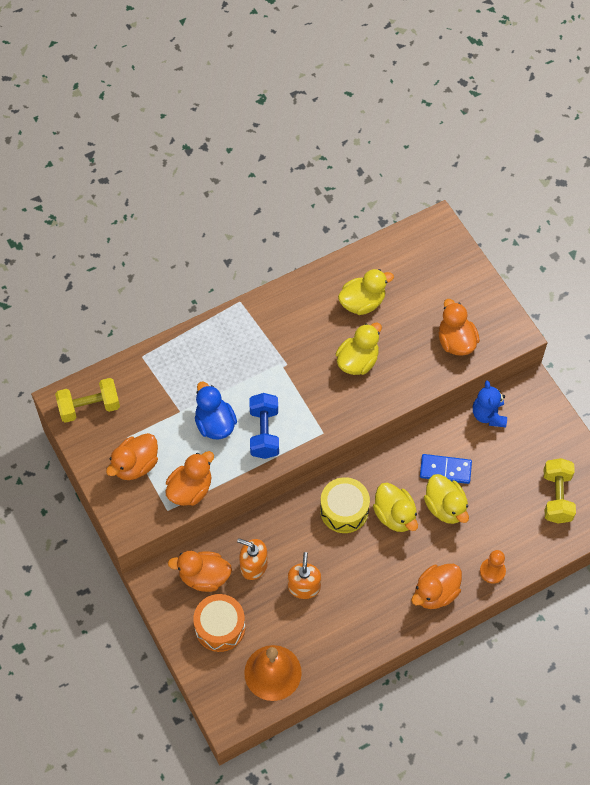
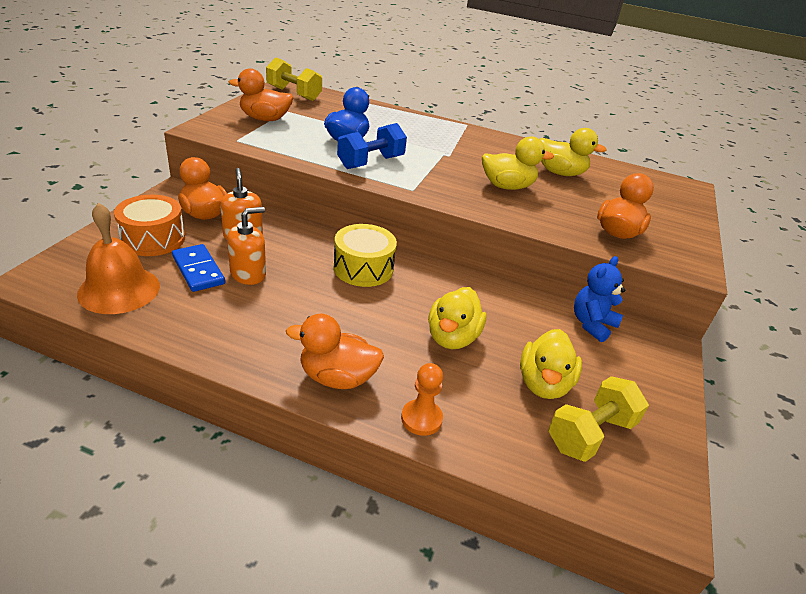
camera: 45 degrees right, 25 degrees down
(190, 489) = (269, 145): orange duck -> none
(395, 515) = (398, 304): yellow duck -> yellow duck (543, 384)
(445, 470) = (492, 319): blue domino -> blue domino (198, 270)

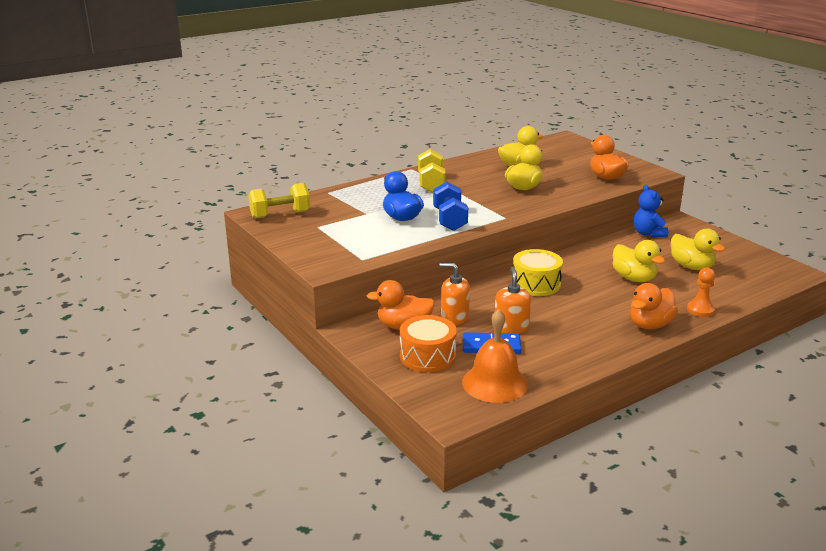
camera: 50 degrees left, 10 degrees down
(265, 119) = (327, 239): orange duck -> none
(590, 434) = (737, 269): yellow dumbbell -> yellow dumbbell (431, 183)

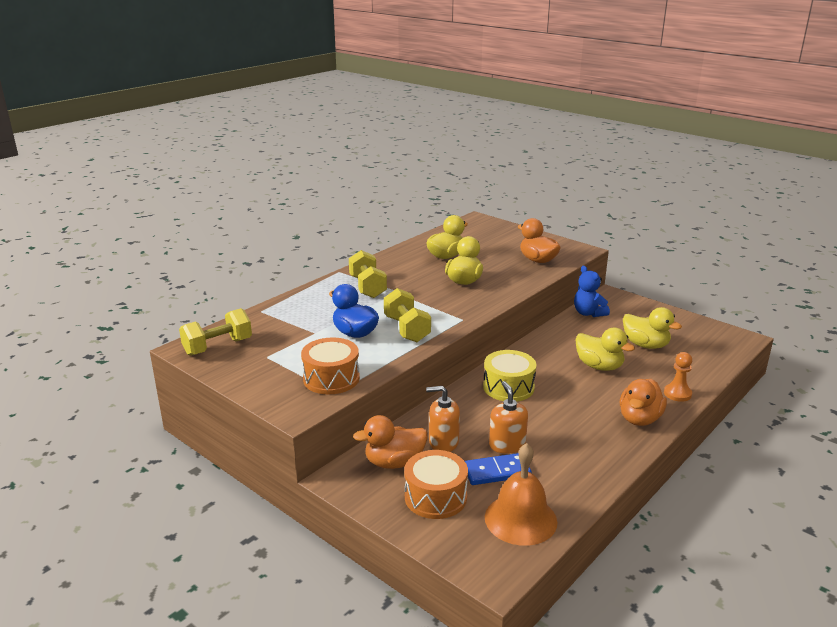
camera: 15 degrees left, 0 degrees up
(364, 249) = (331, 378): none -> orange drum
(449, 220) = (407, 329): blue dumbbell -> yellow dumbbell

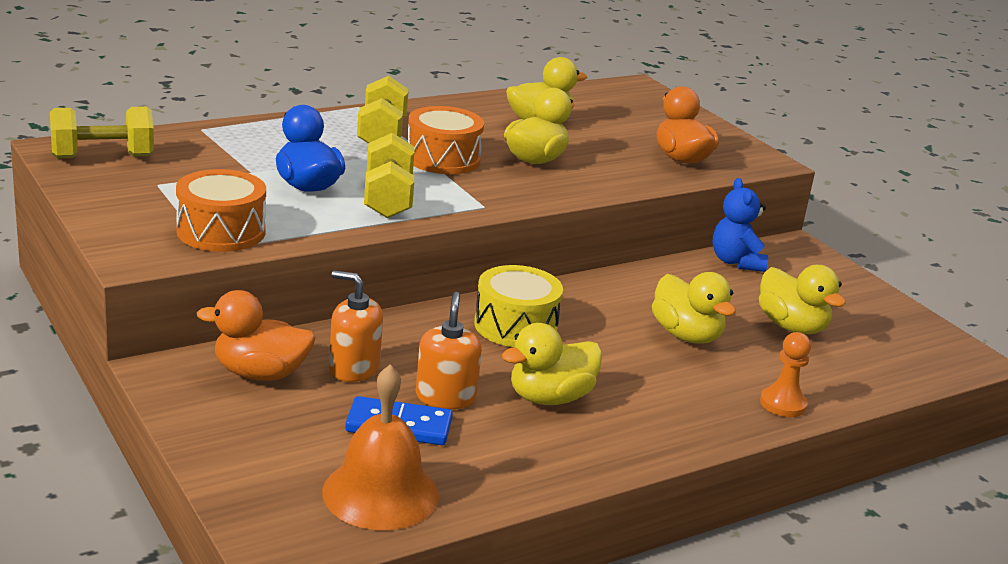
camera: 15 degrees right, 0 degrees up
(435, 497) = (281, 431): orange drum -> orange drum (443, 159)
(561, 427) = (550, 398): none -> yellow duck
(639, 419) = (687, 420): orange duck -> none

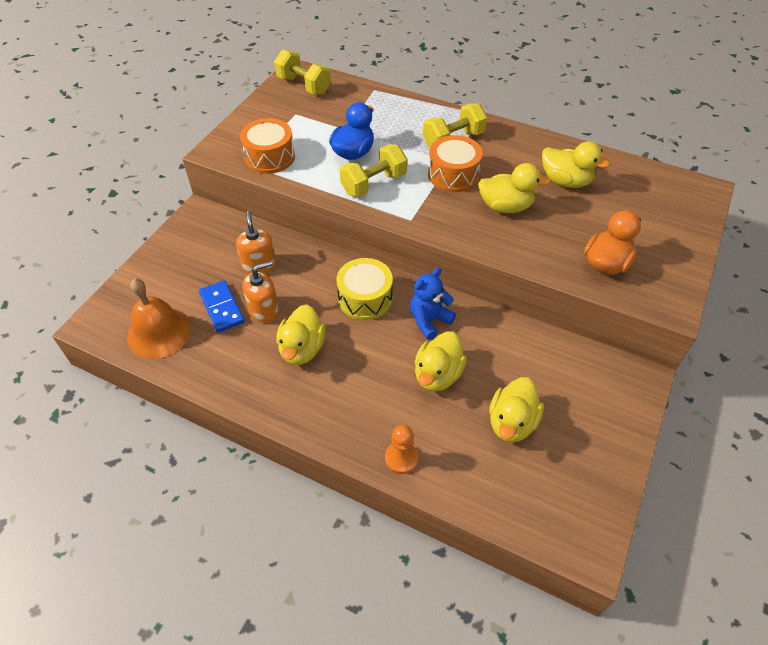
camera: 60 degrees right, 25 degrees up
(260, 374) = (224, 240): orange duck -> none
(550, 398) = (302, 349): yellow duck -> yellow duck turned 105 degrees counterclockwise
(736, 262) = (570, 356): blue teddy bear -> blue teddy bear (429, 320)

